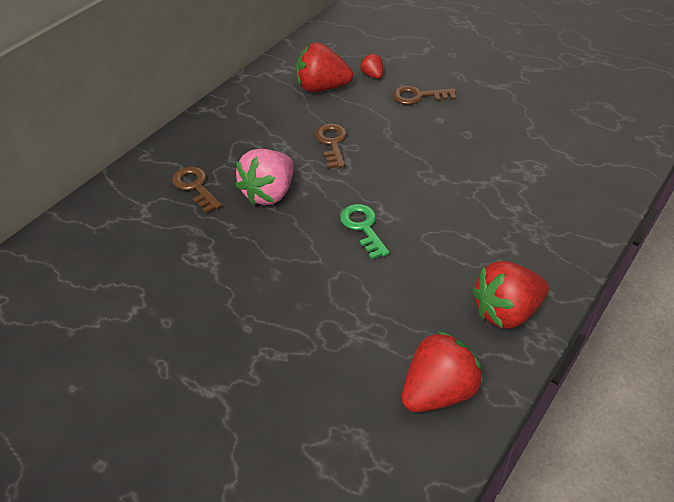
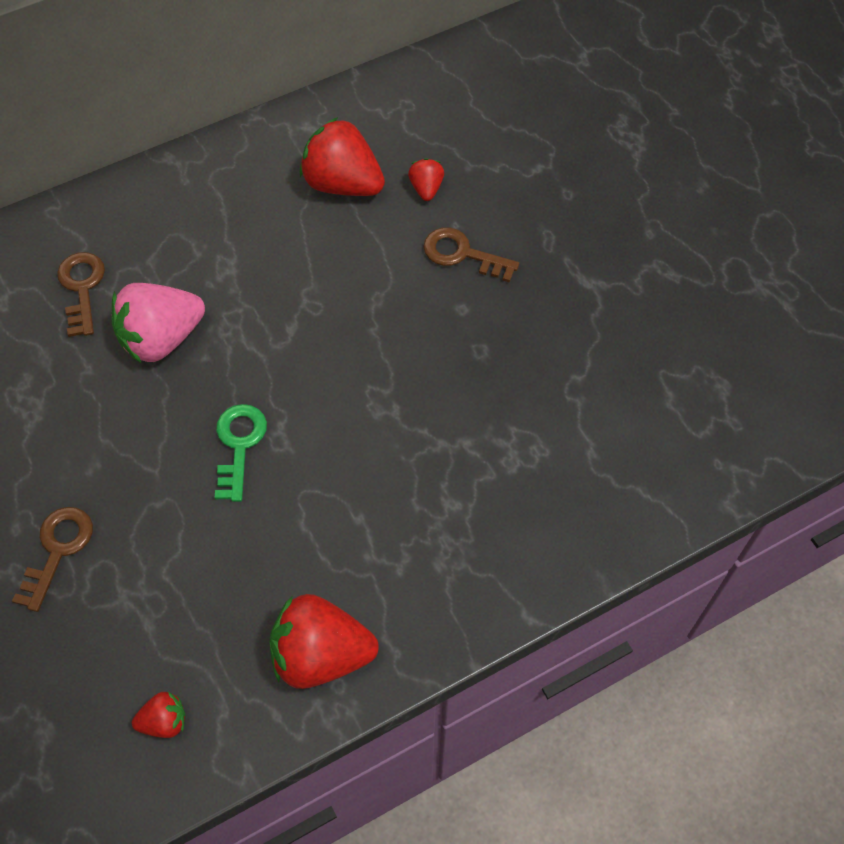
camera: 25 degrees right, 15 degrees up
(332, 143) = (292, 289): brown key -> brown key (58, 550)
(438, 392) = (164, 721): red strawberry -> red strawberry, size x0.49

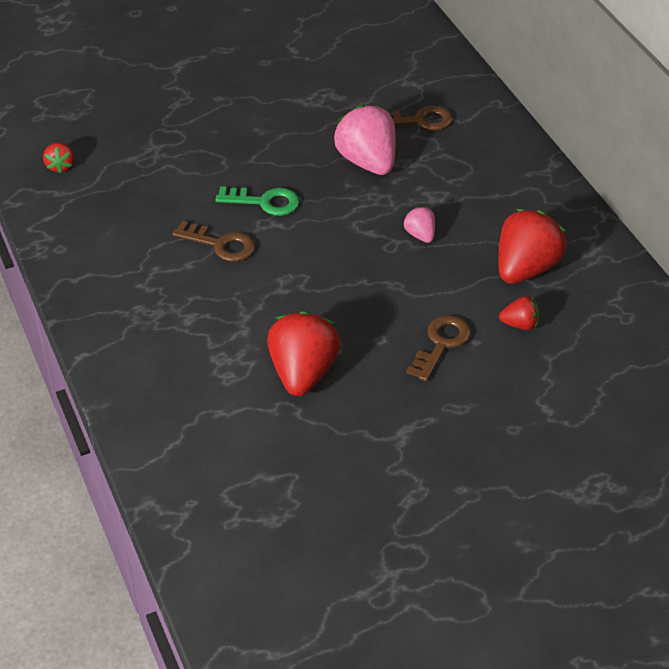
camera: 95 degrees right, 15 degrees down
(58, 550) = (197, 117): brown key -> brown key (220, 244)
(293, 279) = (420, 235): none -> pink strawberry
(321, 654) = (84, 240): red strawberry -> red strawberry (303, 373)

